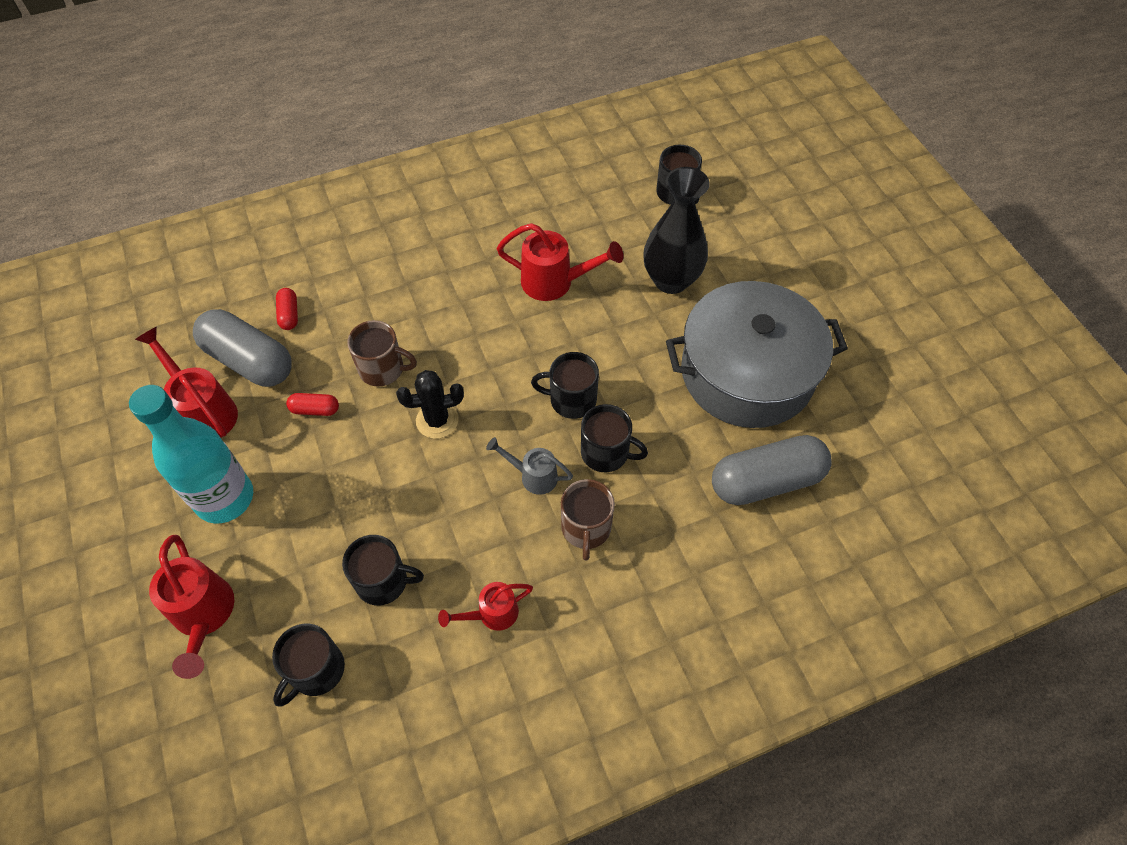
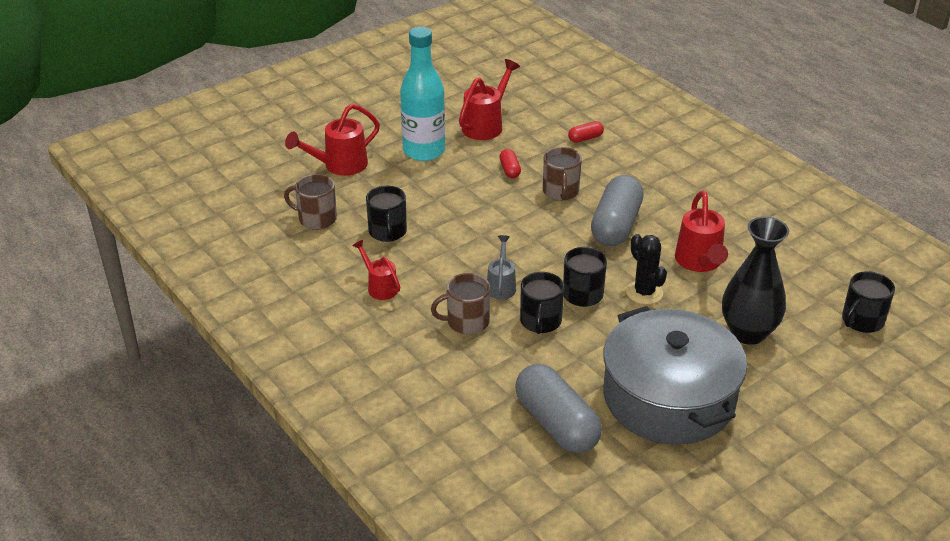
camera: 75 degrees right, 20 degrees down
(249, 361) = (535, 132): grey capsule -> grey capsule (616, 225)
(316, 670) = (316, 218): black mug -> brown mug
(437, 420) = (528, 227): black cactus -> black cactus (644, 292)

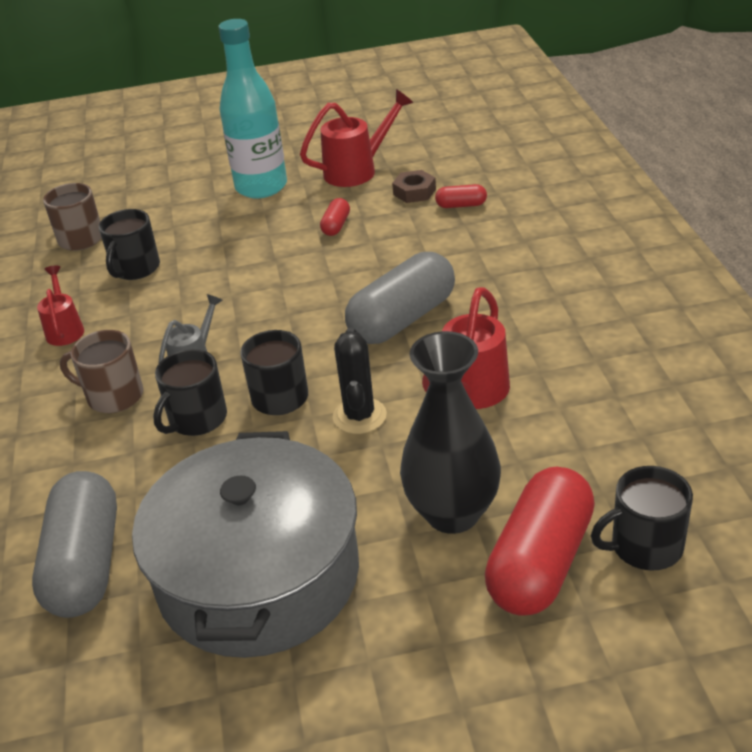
camera: 30 degrees right, 0 degrees up
(339, 166) = (159, 187): red watering can -> none
(543, 134) = (414, 192): none -> brown nut
(560, 191) = (372, 263): brown mug -> none
(816, 344) = (540, 562): none -> red capsule

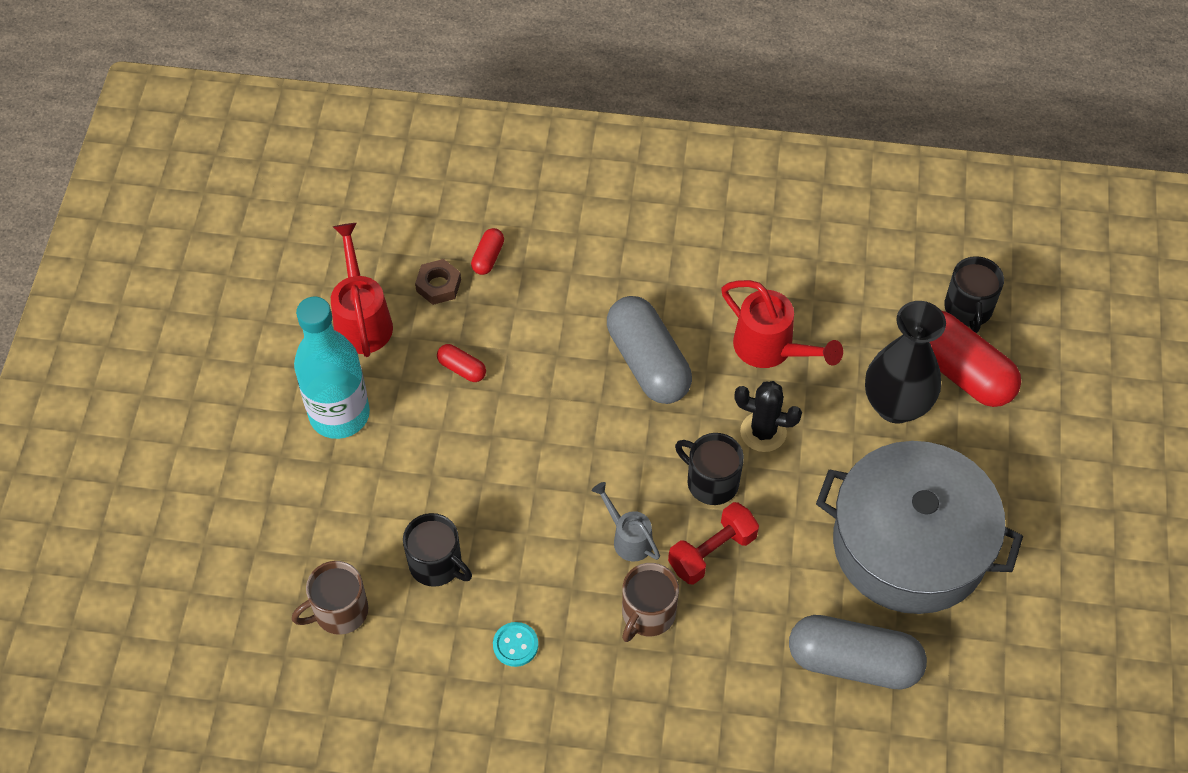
camera: 75 degrees left, 20 degrees up
(65, 329) = (515, 645): red watering can -> turquoise button
(197, 419) = (712, 552): black mug -> red dumbbell

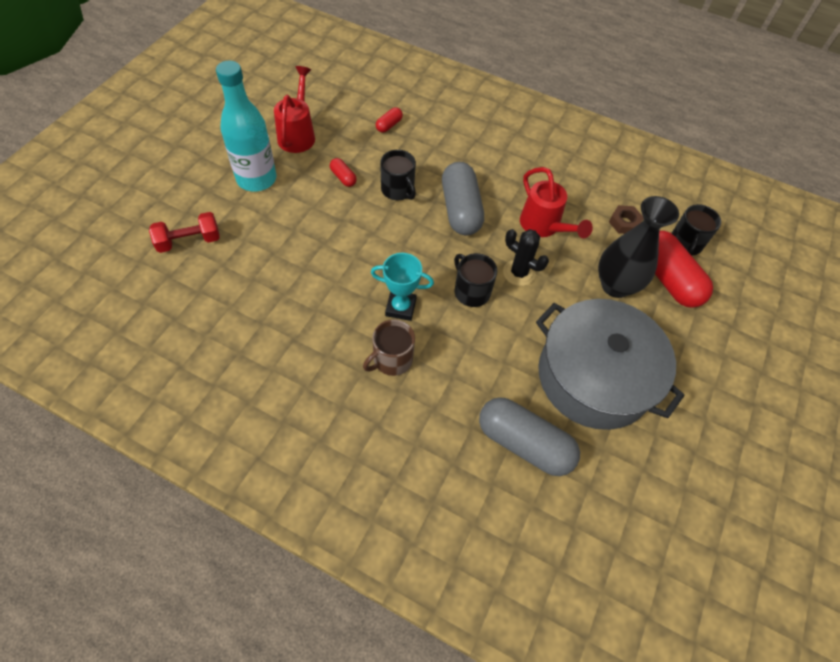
camera: 15 degrees right, 0 degrees up
(339, 611) = (193, 289): brown mug -> none
(436, 564) = (269, 282): black mug -> black mug (398, 190)
(438, 285) = (352, 130): brown nut -> brown nut (624, 223)
(515, 645) = (294, 348): turquoise button -> none
(628, 538) = (400, 307): grey watering can -> turquoise trophy
(712, 552) = (453, 335): red dumbbell -> red dumbbell (189, 241)

